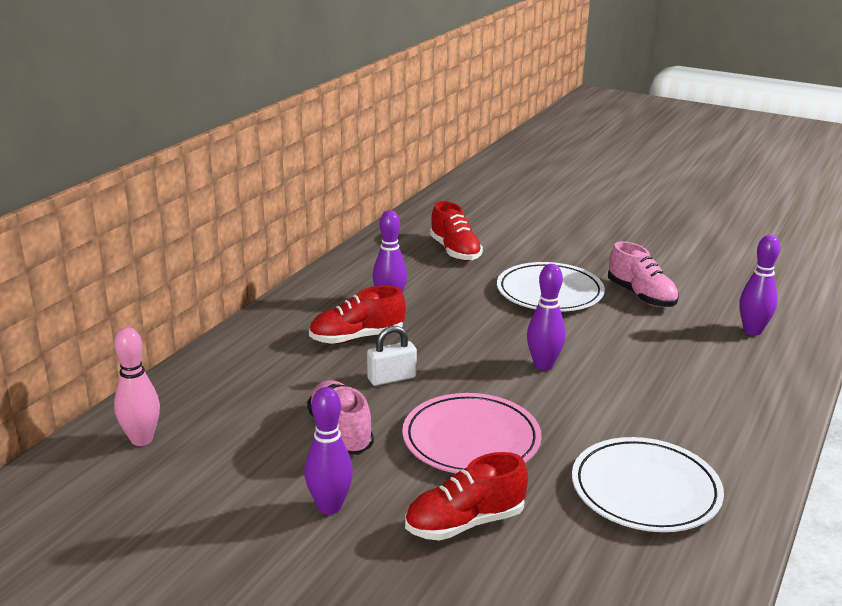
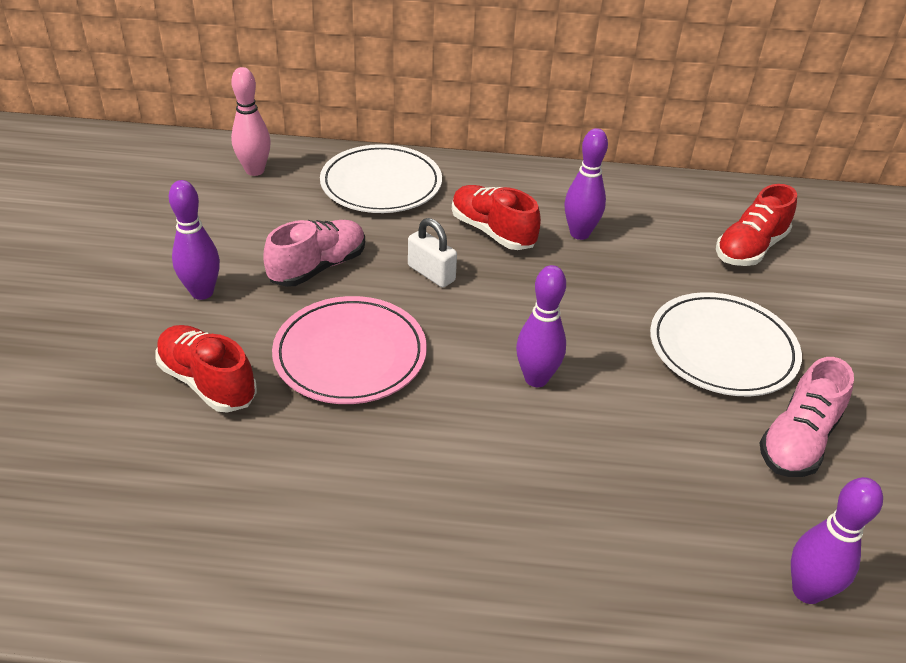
camera: 65 degrees right, 15 degrees up
(645, 490) = (320, 516): white plate -> white plate (381, 184)

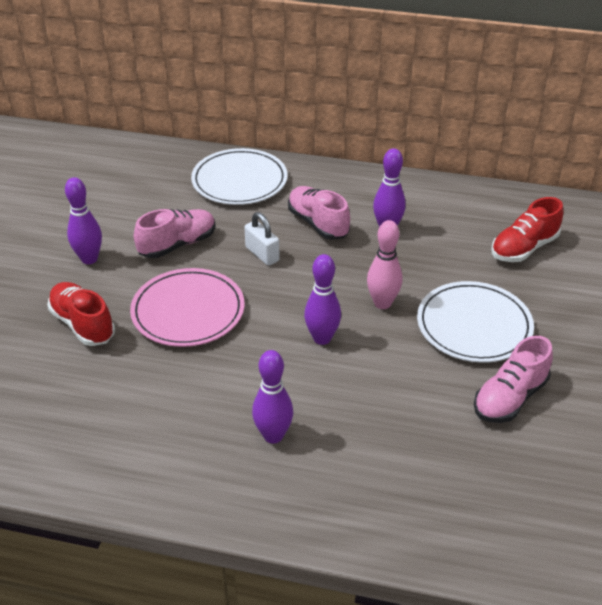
camera: 10 degrees right, 0 degrees up
(255, 170) = (144, 166): pink bowling pin -> pink bowling pin (382, 303)
(492, 231) = (318, 223): red shoe -> pink shoe
(806, 591) = (478, 501): purple bowling pin -> purple bowling pin (273, 435)

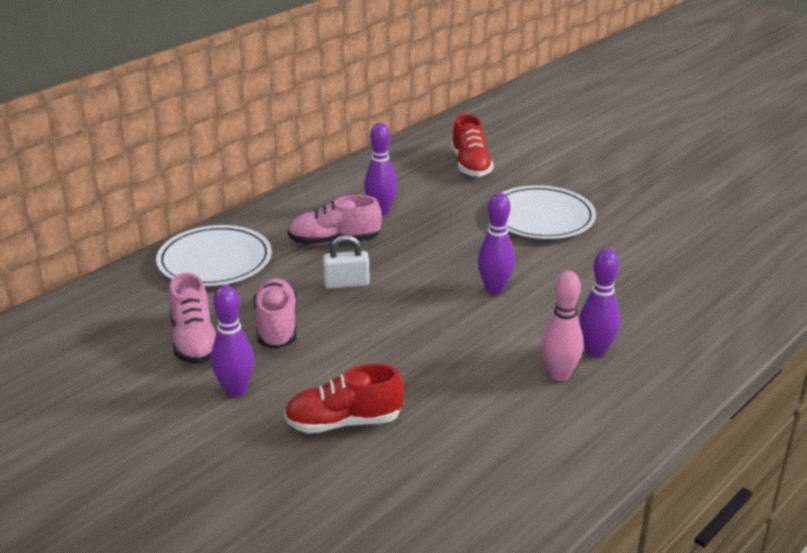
camera: 60 degrees left, 10 degrees down
(188, 311) = (389, 350): pink plate -> none
(382, 303) = (477, 247): pink bowling pin -> pink bowling pin (559, 375)
(510, 398) = (632, 232): pink shoe -> pink shoe (194, 341)

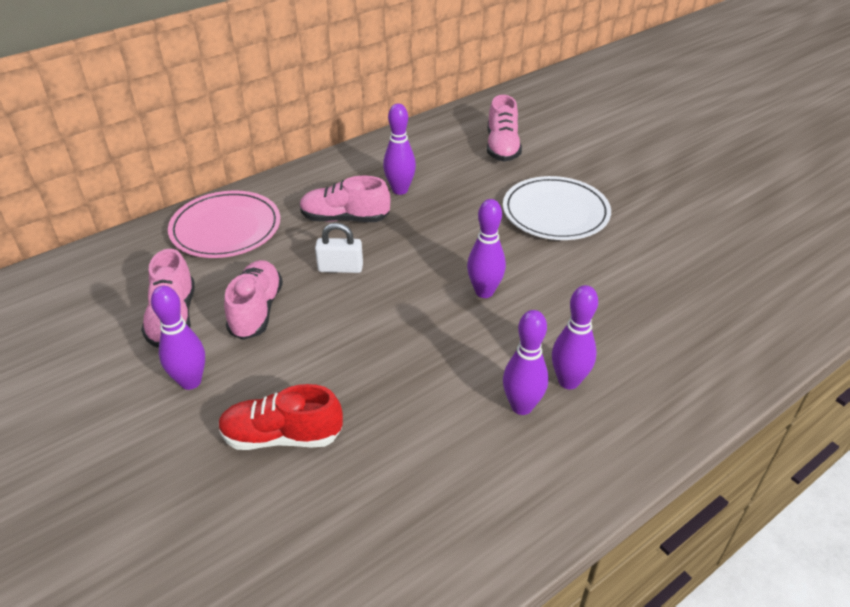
camera: 10 degrees right, 10 degrees up
(215, 261) = (226, 228): white plate -> pink plate
(470, 166) = (502, 147): red shoe -> pink shoe
(559, 375) = (521, 406): pink bowling pin -> purple bowling pin

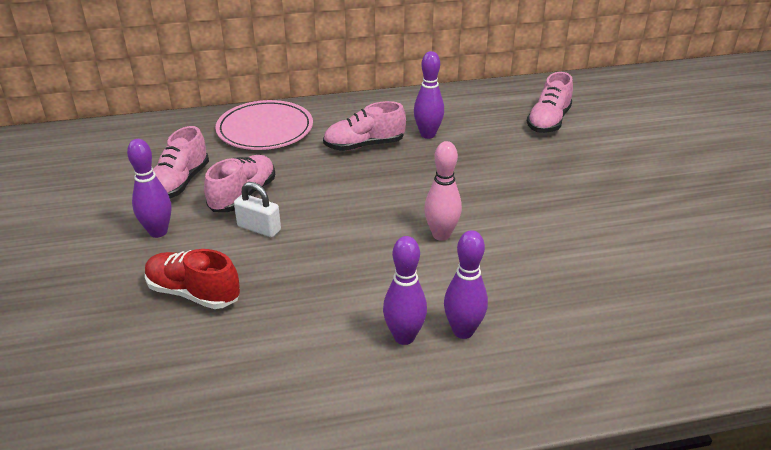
camera: 25 degrees right, 5 degrees down
(340, 268) = (332, 182): white padlock -> white padlock (259, 228)
(345, 218) = (364, 145): pink shoe -> pink shoe turned 45 degrees counterclockwise
(484, 292) = (441, 235): purple bowling pin -> pink bowling pin
(555, 212) = (559, 188): white plate -> none

